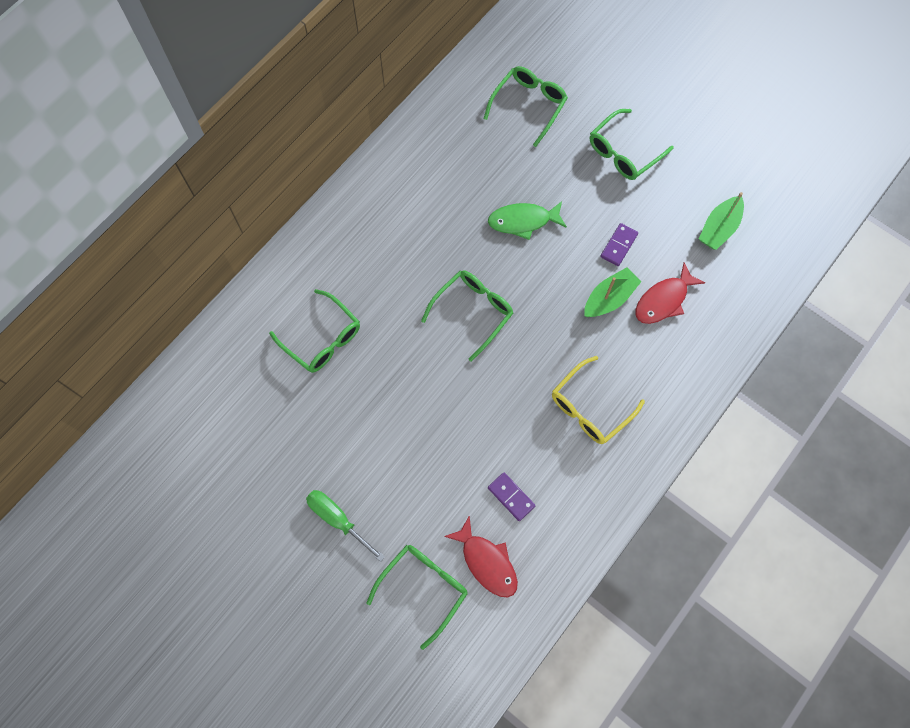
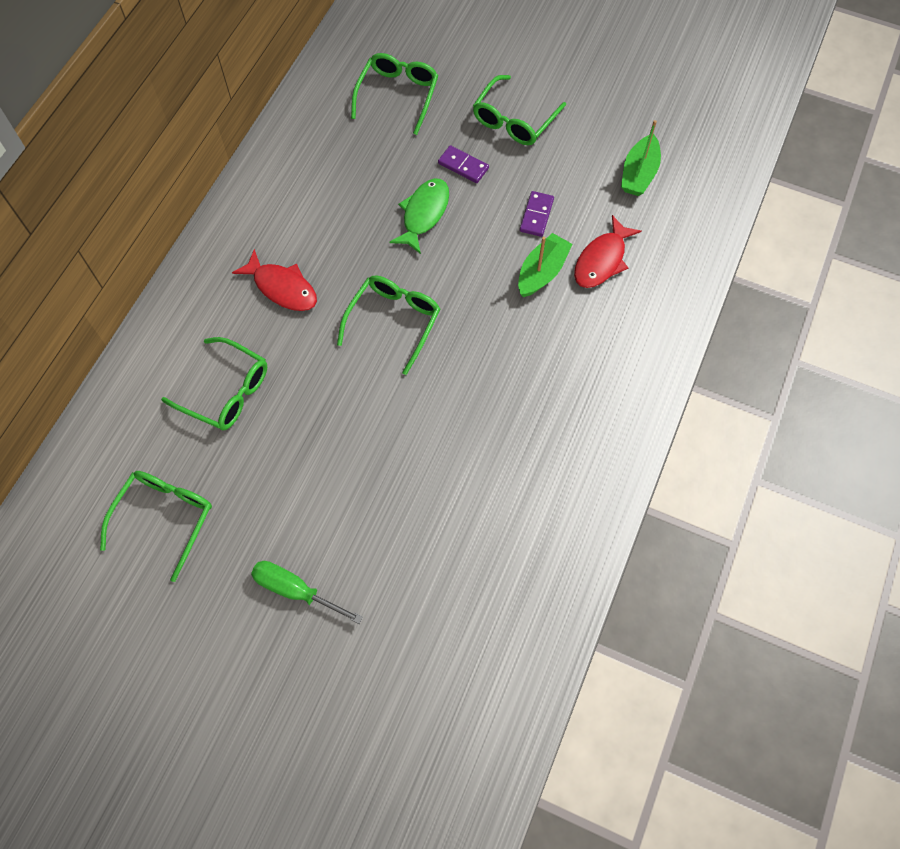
camera: 15 degrees left, 5 degrees down
(423, 589) = (418, 643): green glasses -> green glasses (164, 519)
(487, 562) = (485, 593): red fish -> red fish (282, 288)
(511, 497) = (492, 512): purple domino -> purple domino (463, 166)
(523, 221) = (424, 214): green fish -> green fish turned 135 degrees clockwise
(590, 407) = (554, 391): yellow glasses -> none

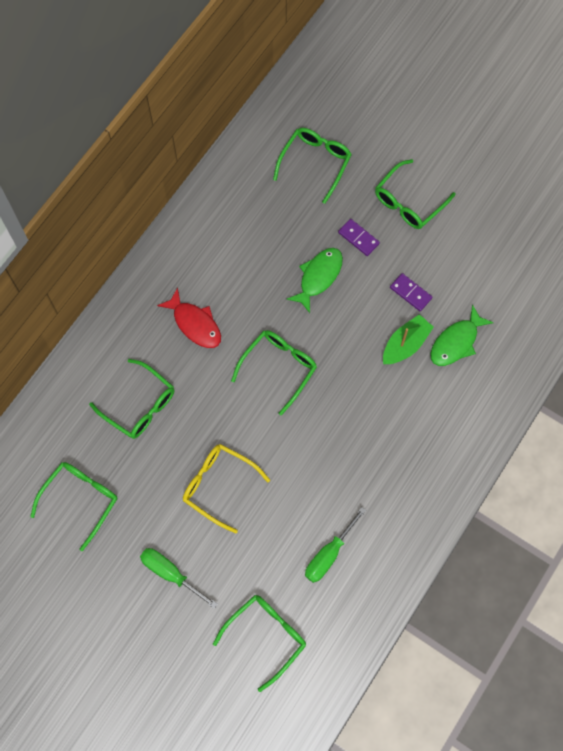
camera: 10 degrees right, 5 degrees up
(342, 471) = (219, 486): none -> yellow glasses
(433, 650) = (265, 637): none -> green glasses
(496, 531) = (329, 554): none -> green screwdriver
(536, 215) = (410, 293): purple domino -> purple domino turned 75 degrees counterclockwise
(602, 260) = (456, 342): red fish -> green fish
(639, 174) = (503, 269): green boat -> none

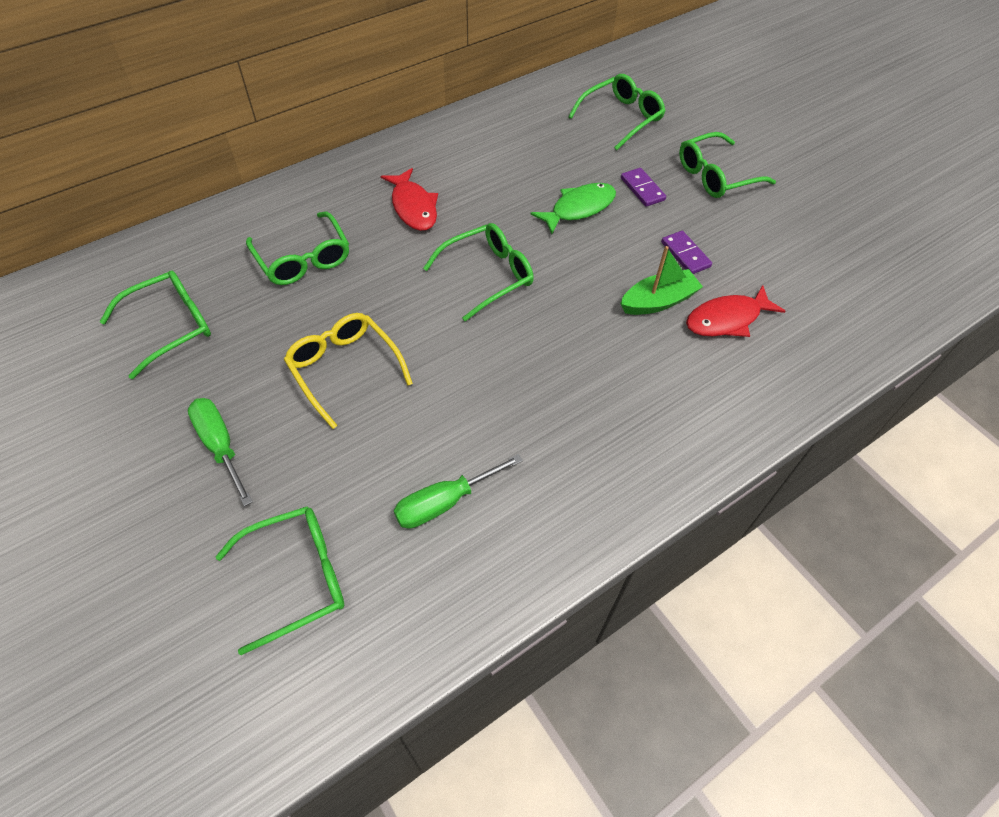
camera: 20 degrees right, 15 degrees down
(456, 342) = (727, 319): green fish -> red fish

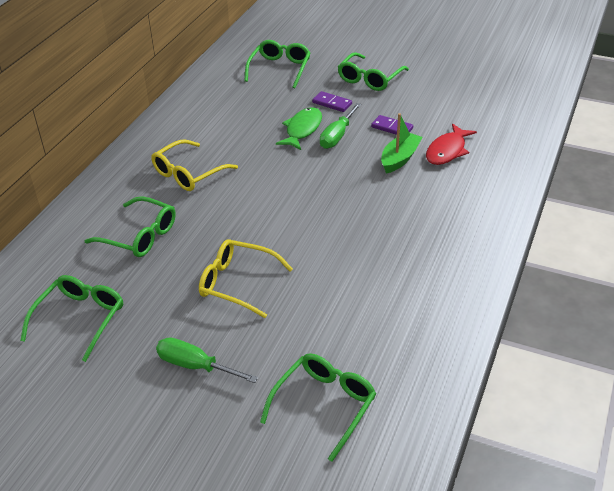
camera: 30 degrees left, 15 degrees down
(413, 207) = (189, 173): red fish -> yellow glasses
(445, 502) = (376, 319): green screwdriver -> green screwdriver (337, 136)
(487, 276) = (280, 191): green glasses -> none

